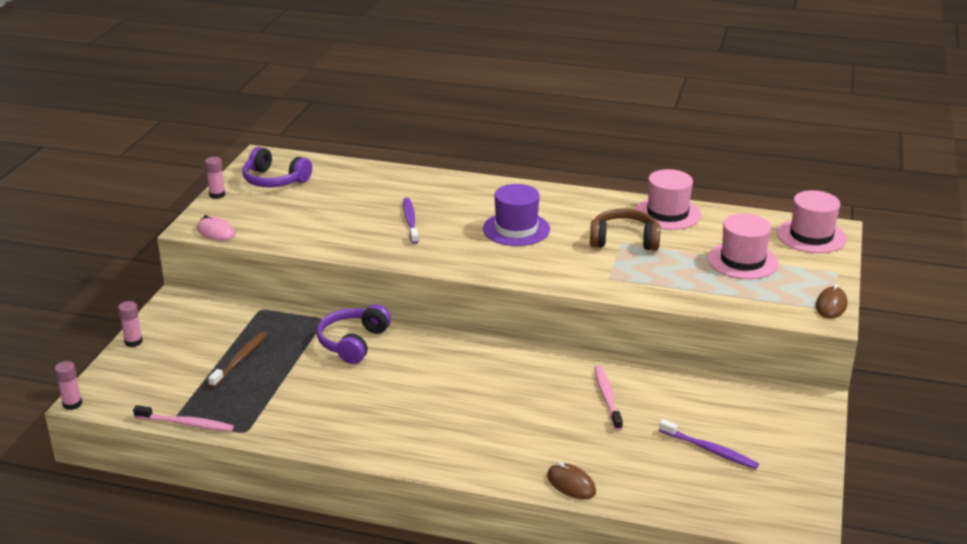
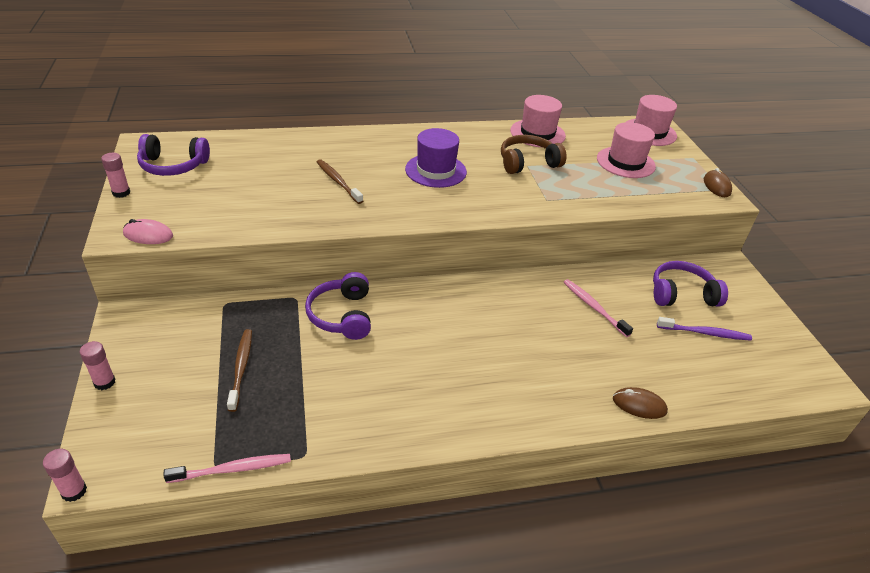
camera: 30 degrees left, 10 degrees up
(410, 221) = (338, 181): purple toothbrush -> brown toothbrush
(721, 411) = (681, 294): none -> purple headphones

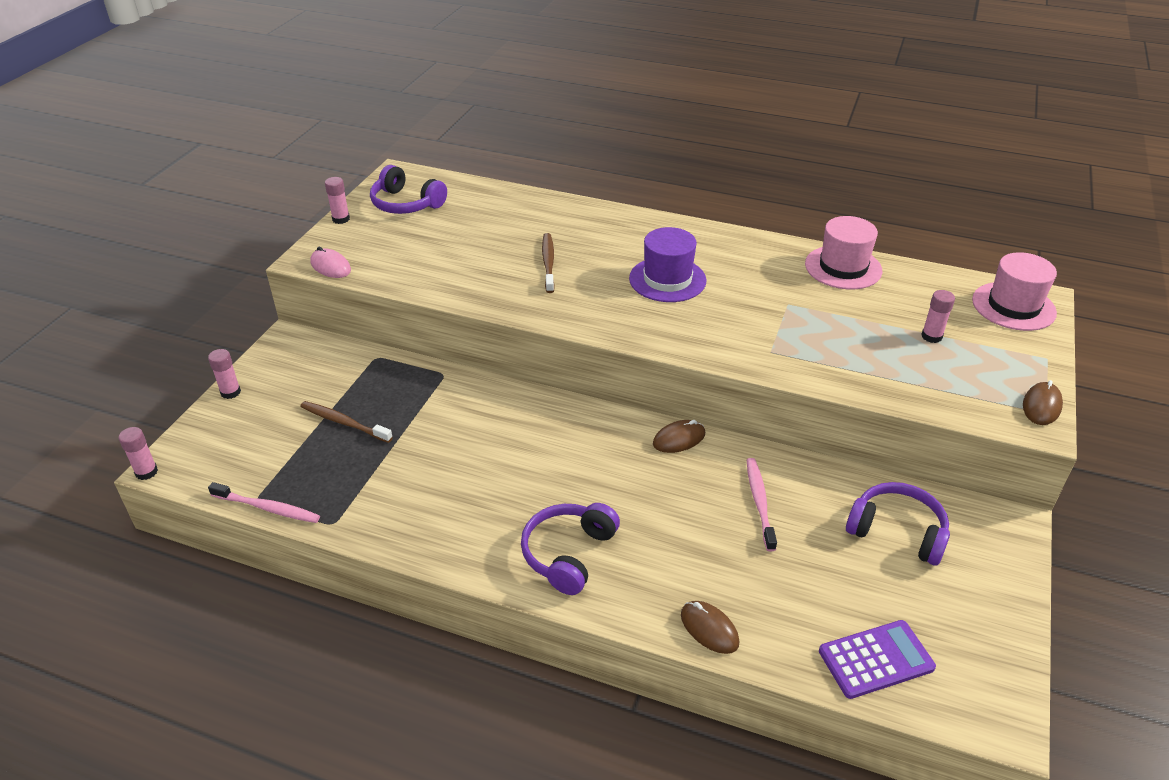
camera: 35 degrees right, 0 degrees up
(241, 367) = (343, 422): brown toothbrush -> brown toothbrush turned 90 degrees counterclockwise
(342, 315) = (472, 407): purple headphones -> purple headphones (568, 554)
(508, 284) = (679, 439): none -> brown mouse
(527, 163) = (791, 301): brown headphones -> none
(625, 162) = (931, 336): pink hat -> pink glue stick
(705, 333) = (882, 589): purple toothbrush -> none
(740, 378) = (875, 659): none -> purple calculator

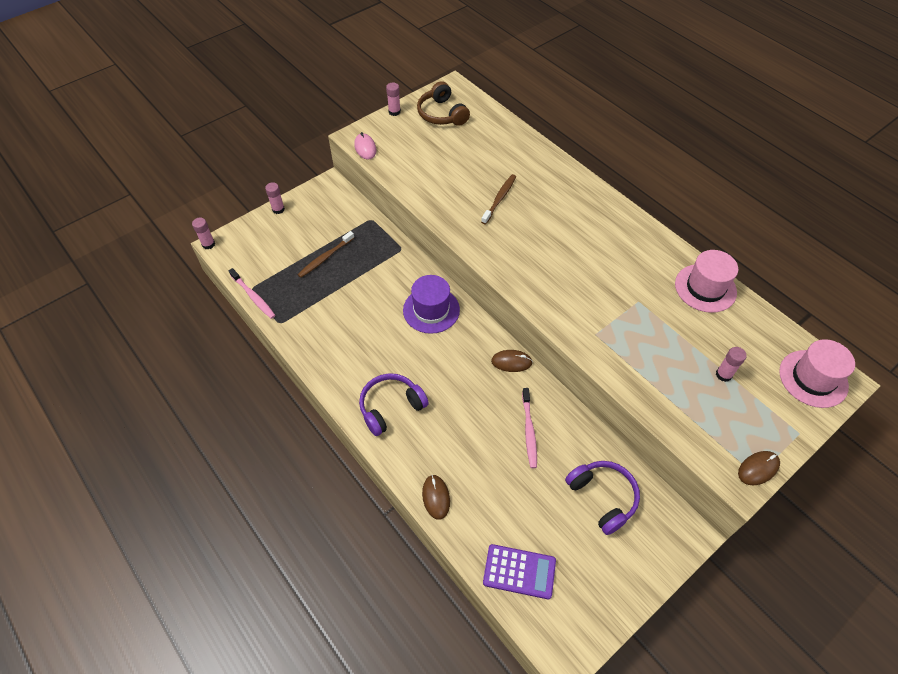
camera: 30 degrees right, 15 degrees up
(343, 422) = (325, 258): brown toothbrush -> brown toothbrush turned 105 degrees counterclockwise
(406, 204) = (442, 114): purple headphones -> brown headphones
(667, 279) = (569, 245): purple hat -> purple hat (431, 310)
(759, 502) = (529, 431): pink toothbrush -> pink toothbrush turned 150 degrees clockwise

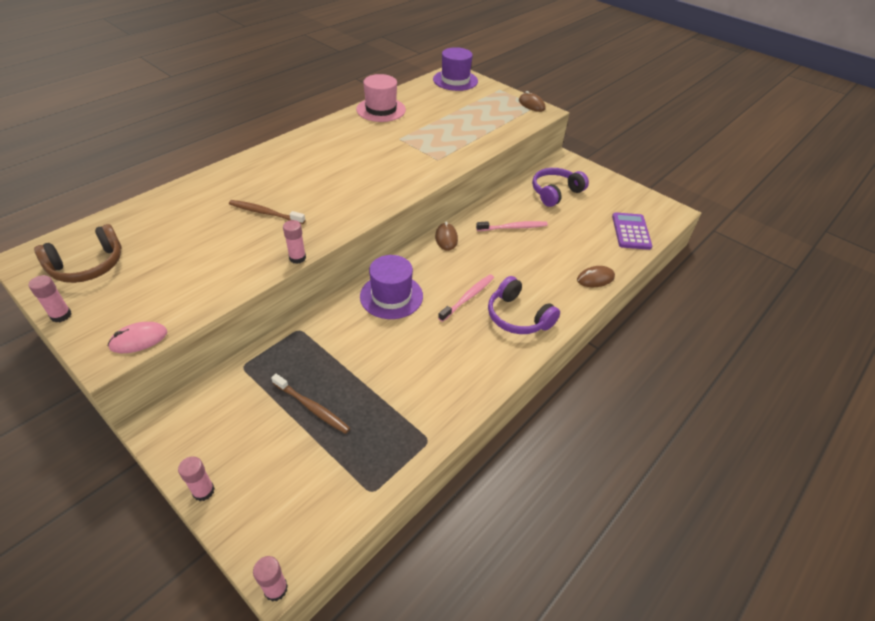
camera: 100 degrees left, 10 degrees down
(253, 297) = (387, 484): pink toothbrush -> pink toothbrush (468, 297)
(723, 374) = (462, 109): pink glue stick -> pink glue stick (297, 258)
(813, 378) = (455, 80): pink hat -> purple hat

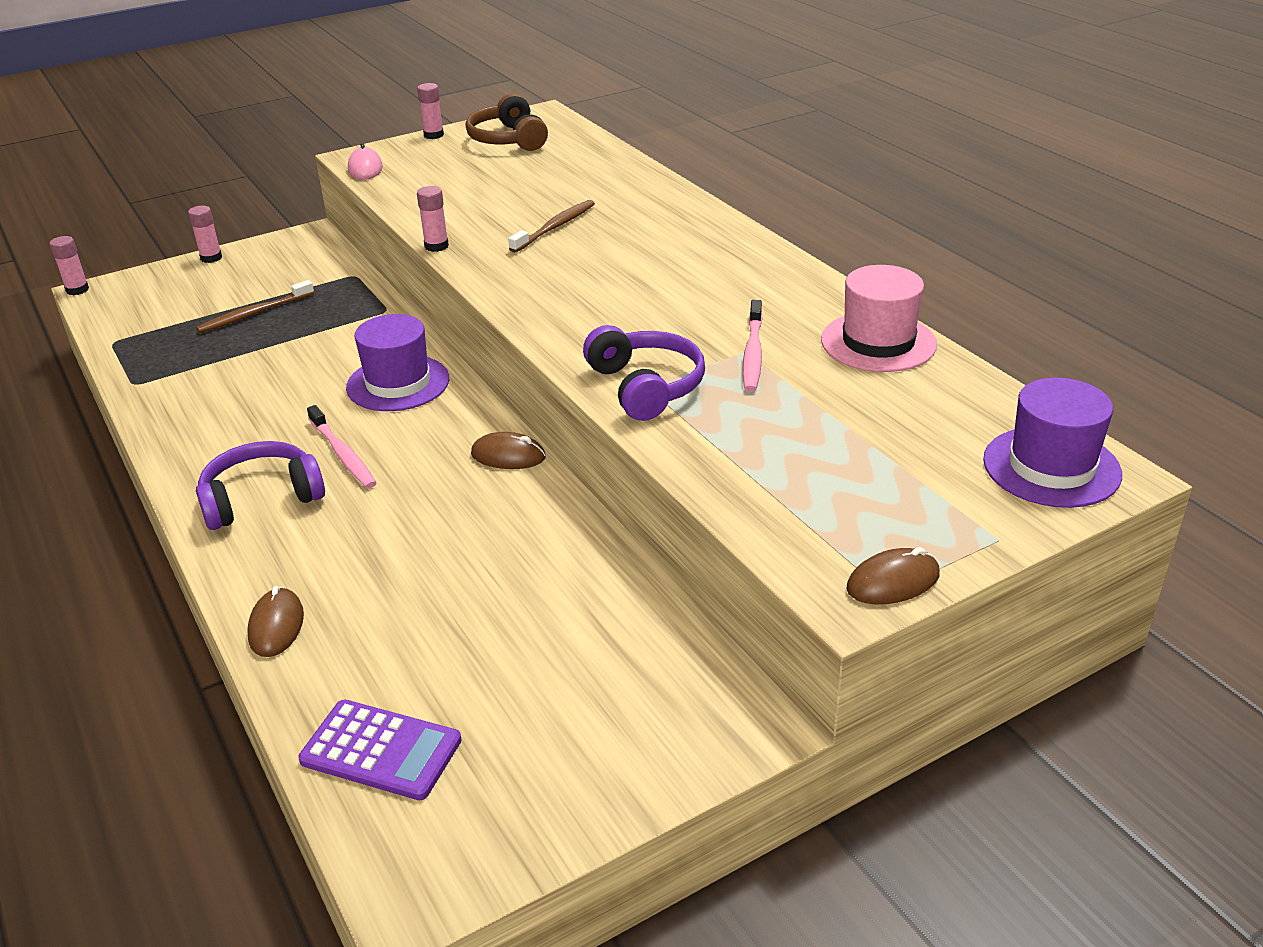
camera: 110 degrees right, 10 degrees down
(513, 227) = (497, 549): pink toothbrush -> pink toothbrush (753, 354)
(555, 192) = (599, 654): purple headphones -> purple headphones (645, 387)

